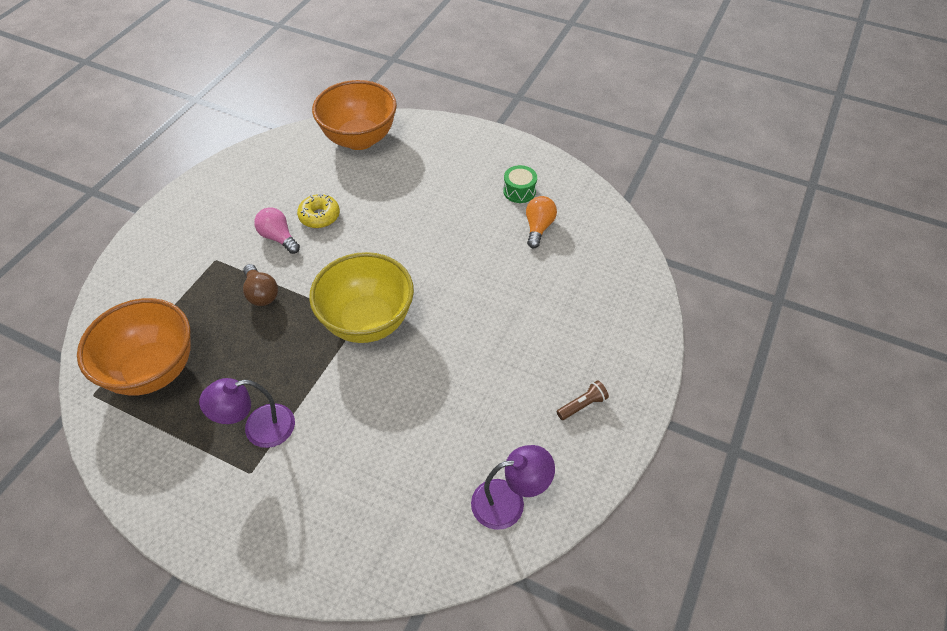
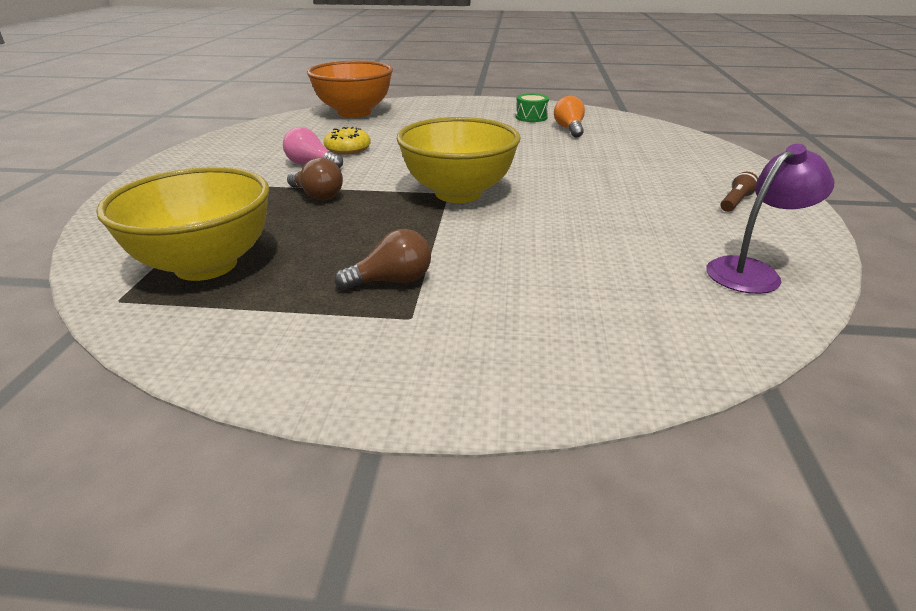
camera: 20 degrees left, 20 degrees down
(153, 370) = (206, 265): orange bowl -> yellow bowl
(258, 429) = (392, 281): purple lamp -> brown light bulb

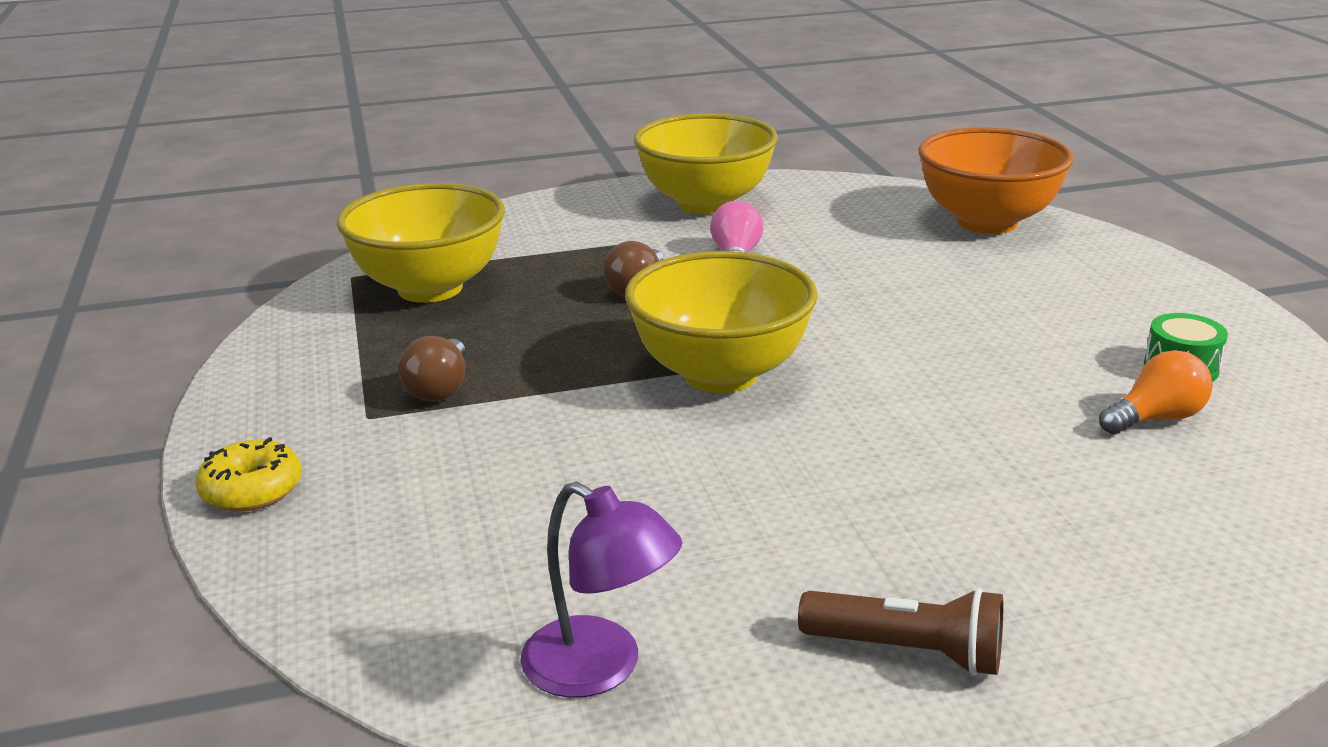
camera: 70 degrees right, 5 degrees down
(219, 158) = (705, 204): none -> yellow bowl
(348, 149) = (817, 261): yellow donut -> yellow donut (252, 490)
(392, 281) = (439, 389): brown light bulb -> brown light bulb turned 45 degrees clockwise
(735, 202) = (908, 651): brown flashlight -> brown flashlight, size x1.54

